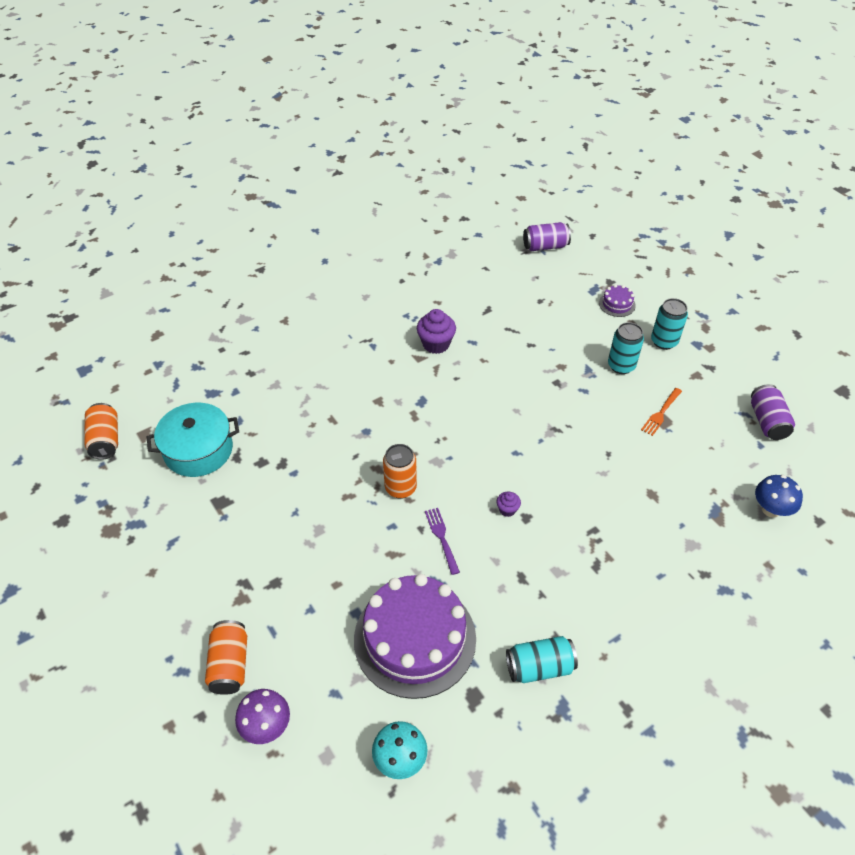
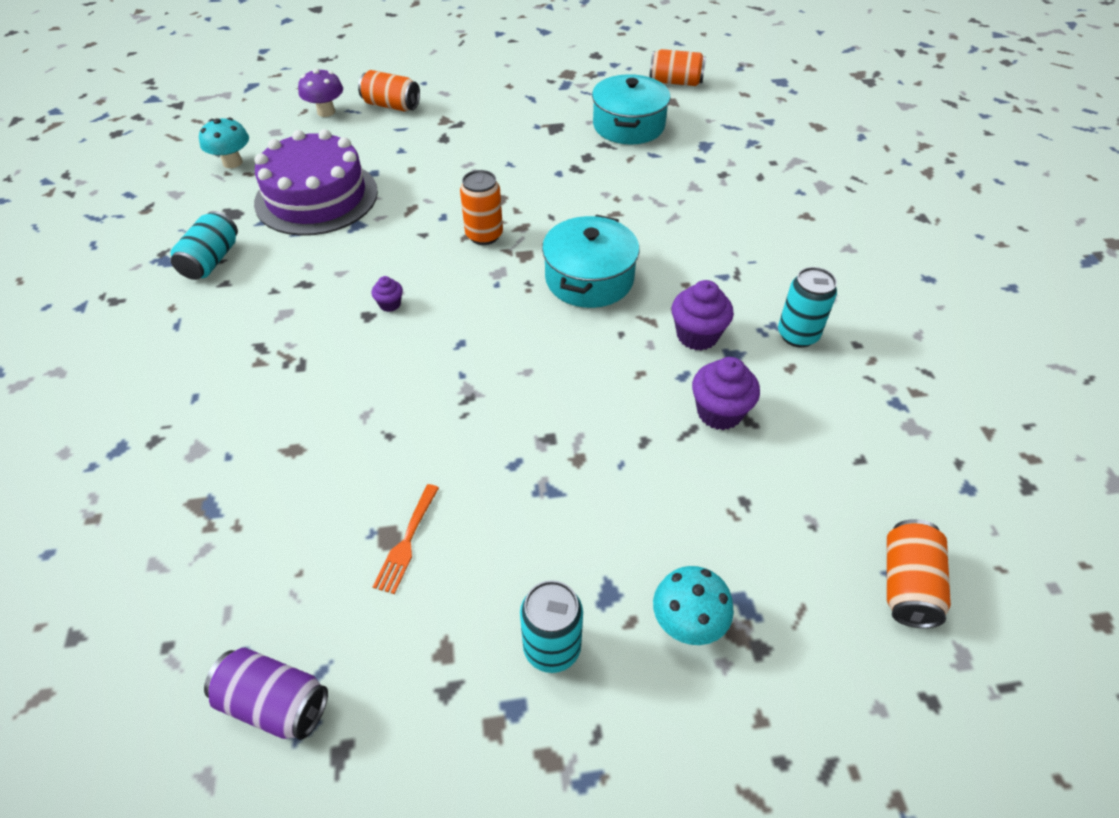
camera: 115 degrees right, 0 degrees up
(414, 409) = (589, 278): none -> turquoise pot
(442, 538) = (400, 245): purple fork -> none
(490, 321) = (719, 412): none -> purple cupcake
(545, 246) = (907, 584): purple can -> orange can
(617, 304) = (687, 623): purple cake -> turquoise mushroom
(621, 366) = (533, 542): turquoise can -> turquoise can (797, 335)
(661, 413) = (407, 542): orange fork -> orange fork turned 135 degrees counterclockwise
(770, 509) = (148, 581): blue mushroom -> none

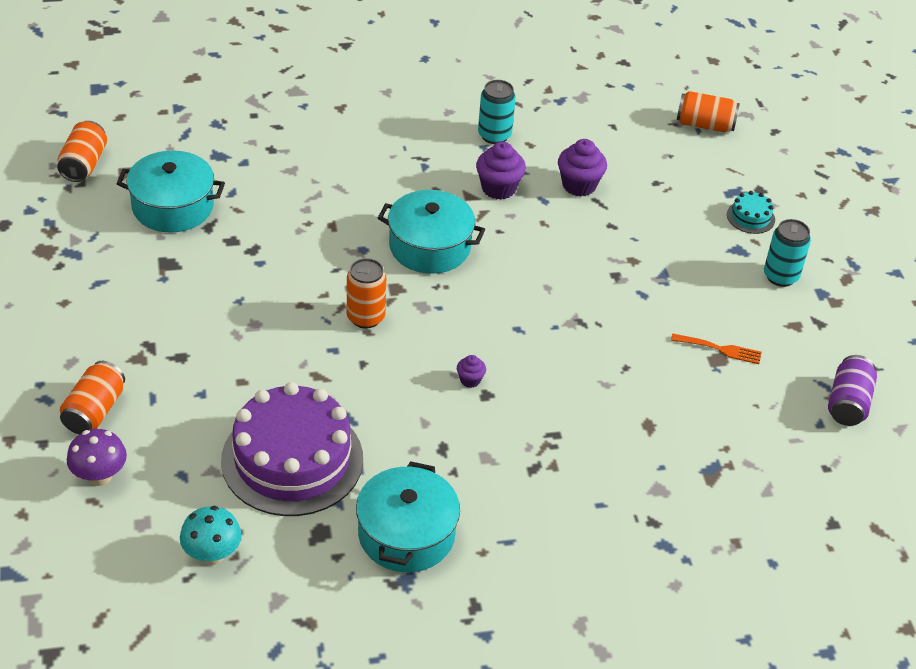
camera: 95 degrees left, 5 degrees down
(211, 260) = (406, 534): turquoise can -> turquoise pot
(687, 623) = (750, 217): turquoise mushroom -> turquoise cake

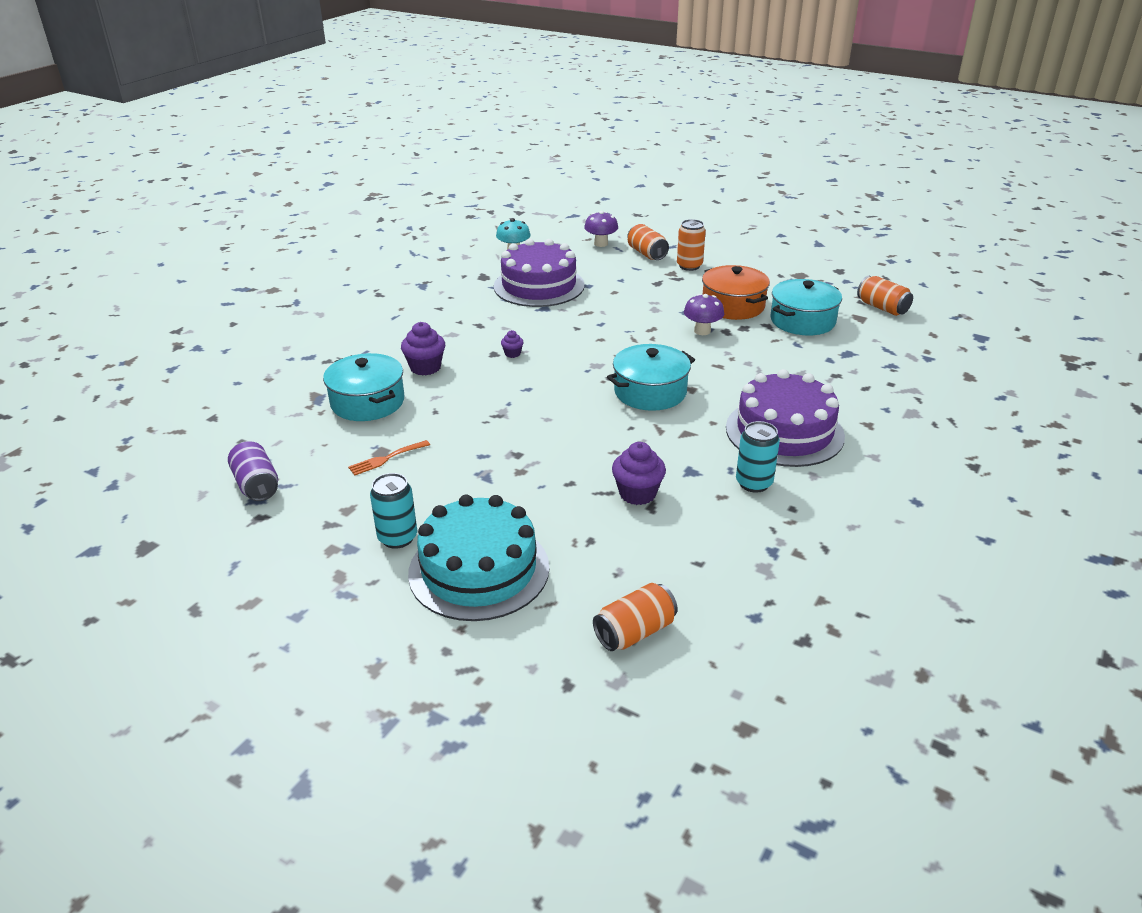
camera: 135 degrees right, 10 degrees down
(184, 269) = (733, 306): none -> orange pot
(270, 266) = (702, 331): none -> purple mushroom
(365, 317) = (613, 343): orange can -> orange can (689, 266)
(404, 146) = (784, 432): none -> purple cake
(406, 534) = (445, 295): turquoise pot -> turquoise pot (367, 402)
(498, 188) = (680, 451): purple cupcake -> purple cupcake (425, 367)
(750, 217) = (479, 570): turquoise cake -> turquoise cake, size x2.46

